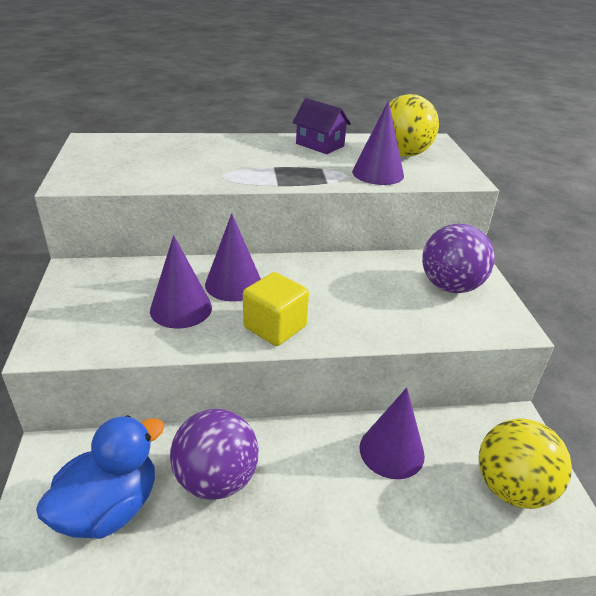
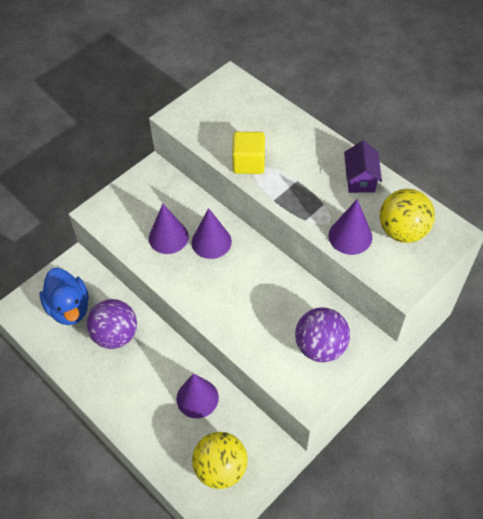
camera: 55 degrees right, 20 degrees up
(109, 508) = (69, 308): blue duck -> blue duck turned 60 degrees clockwise
(275, 327) = (193, 287): yellow cube -> yellow cube (248, 163)

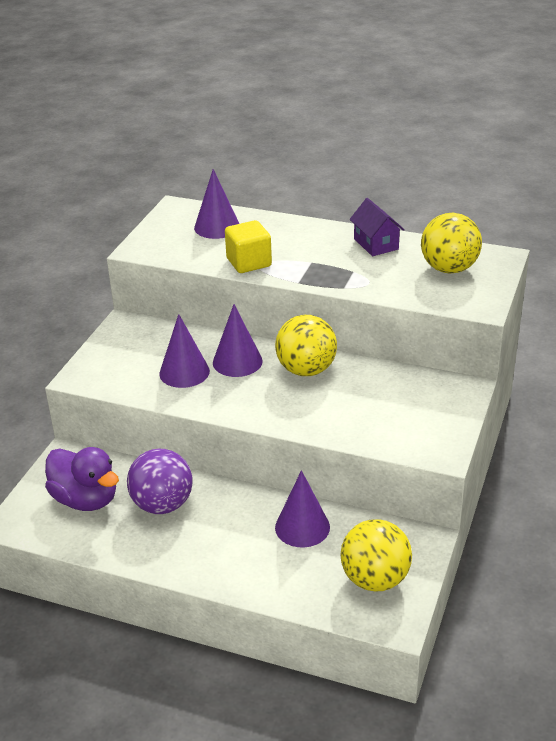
camera: 25 degrees left, 20 degrees down
(69, 308) = (85, 499): blue duck -> purple duck
(256, 271) = (306, 370): none -> yellow ball
(320, 347) = (422, 407): purple ball -> none
(350, 236) = (400, 286): purple cone -> purple cone (217, 227)

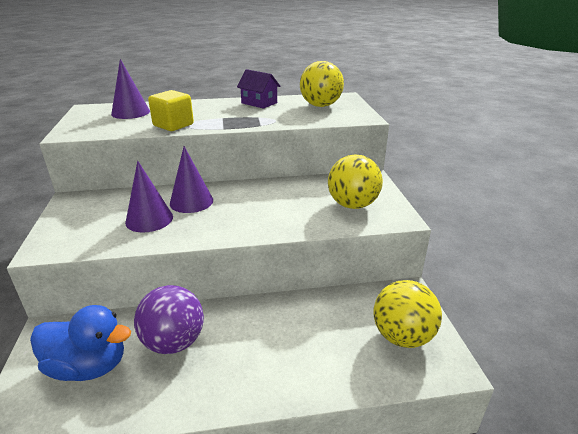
camera: 30 degrees left, 5 degrees down
(85, 499) = (88, 366): purple duck -> blue duck
(302, 527) = (311, 316): purple cone -> none
(306, 370) = (251, 194): yellow ball -> yellow ball (352, 205)

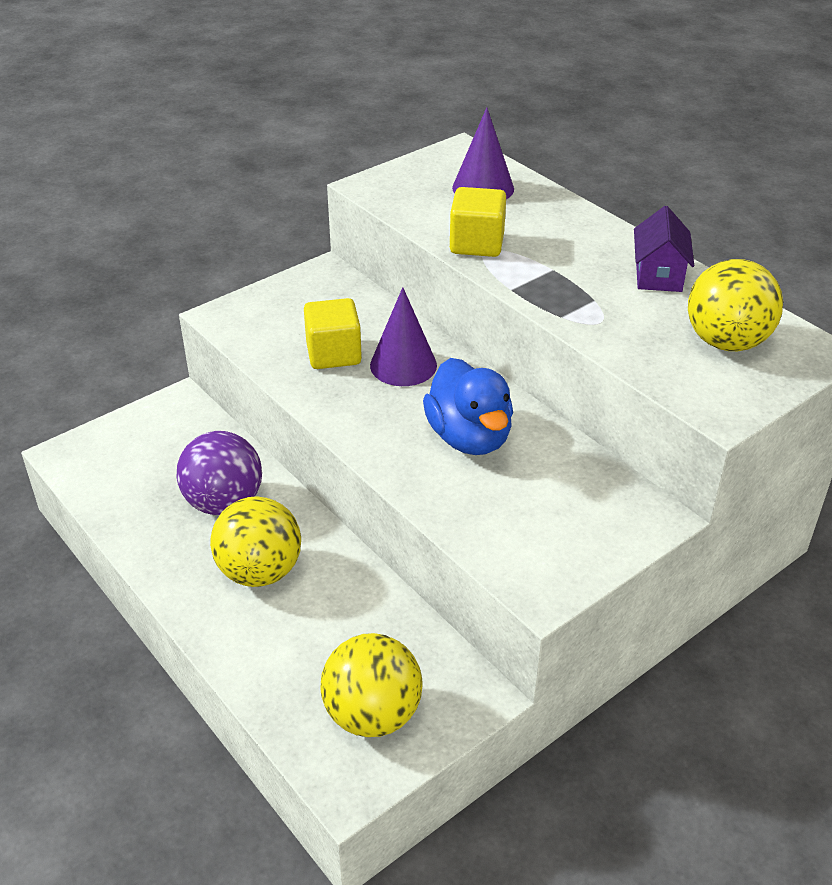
camera: 60 degrees right, 10 degrees up
(88, 366) = (155, 460): blue duck -> blue duck (469, 437)
(149, 219) = (333, 354): purple cone -> yellow cube
(352, 205) = (536, 524): yellow ball -> yellow ball (260, 571)

